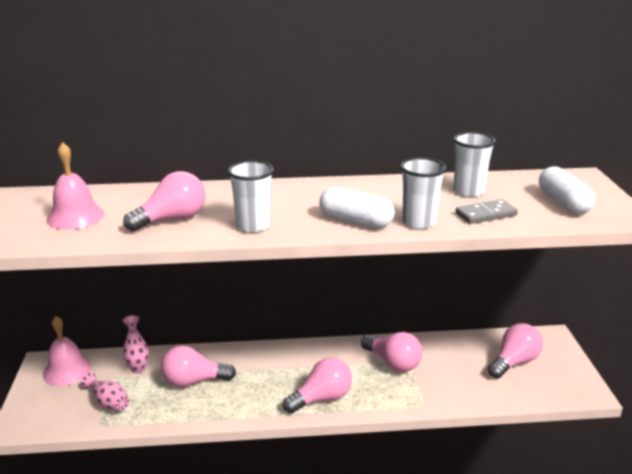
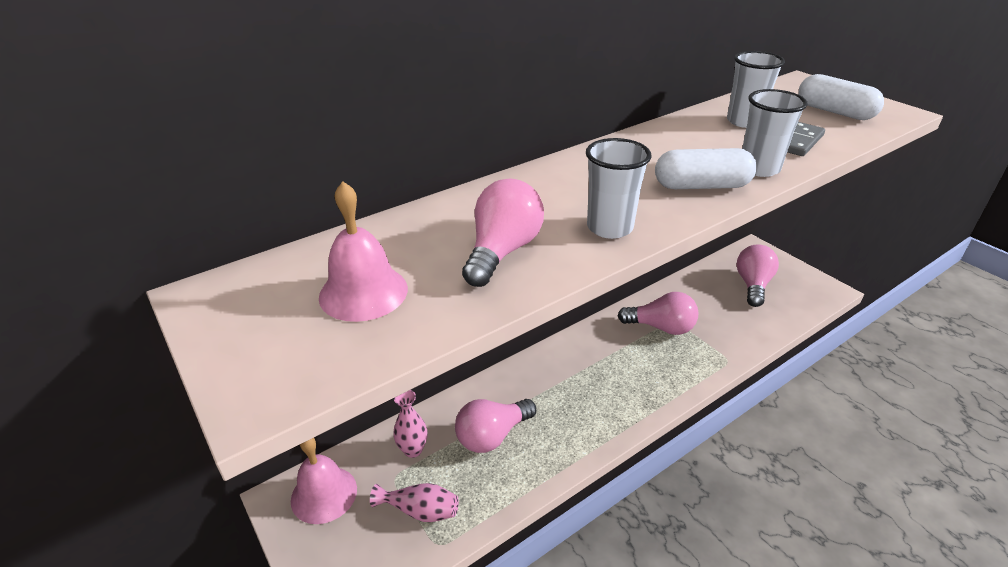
camera: 30 degrees left, 10 degrees up
(322, 398) = (638, 394): pink light bulb -> none

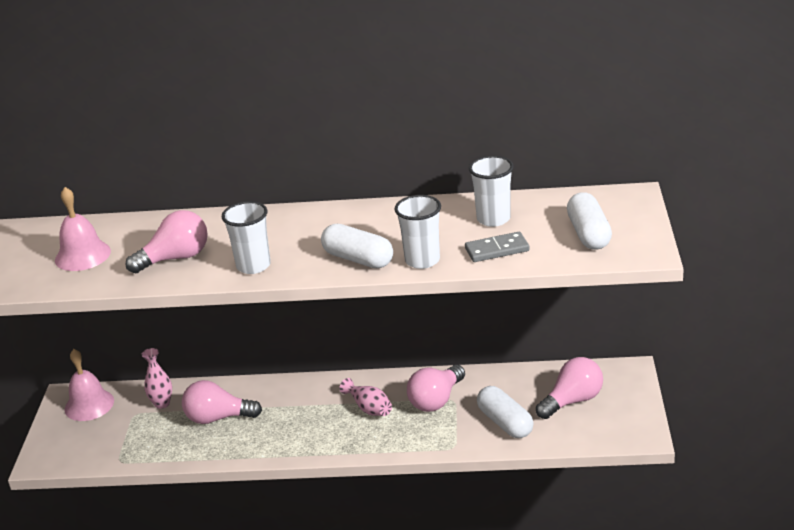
camera: 40 degrees right, 5 degrees down
(420, 511) = (129, 439): pink vase -> pink vase (369, 408)
(661, 327) = (436, 400): pink light bulb -> pink light bulb turned 75 degrees clockwise
(734, 322) = (505, 422): none -> white capsule

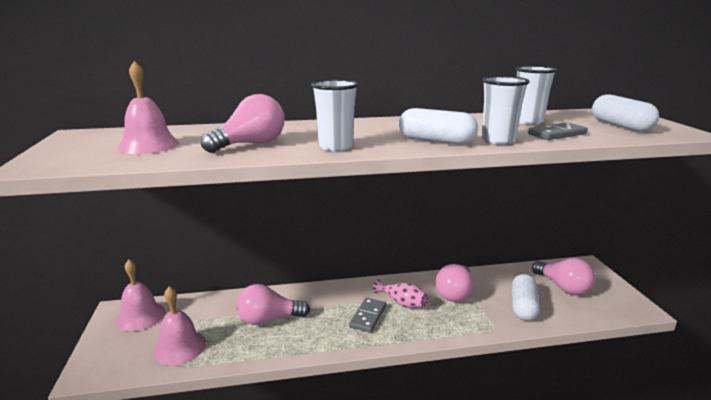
camera: 15 degrees left, 10 degrees down
(125, 442) = (179, 347): none -> pink bell
(162, 403) = (212, 311): pink vase -> none
(323, 422) = (368, 317): none -> grey domino
(505, 422) = (523, 307): white capsule -> white capsule turned 60 degrees clockwise
(572, 401) = (563, 287): pink light bulb -> pink light bulb turned 105 degrees clockwise

